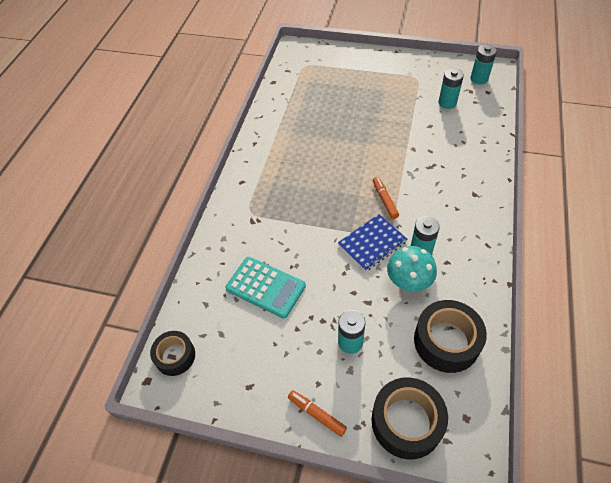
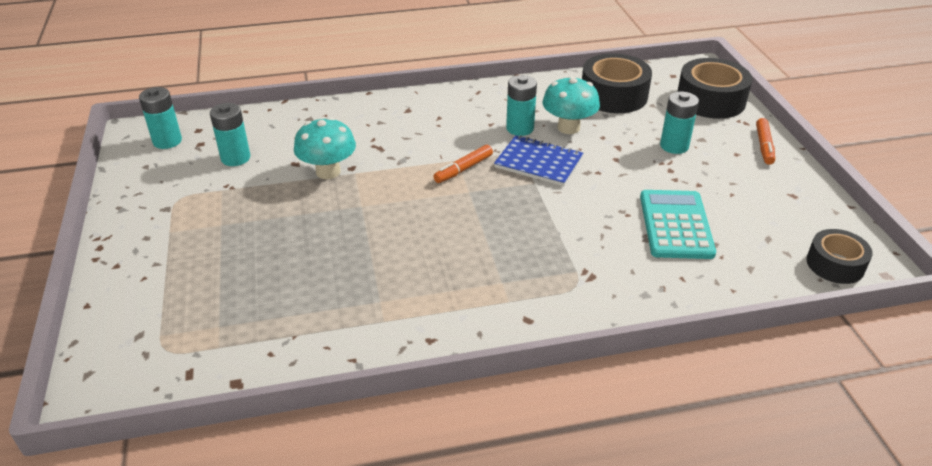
camera: 120 degrees left, 15 degrees down
(413, 137) = (328, 172): none -> turquoise mushroom

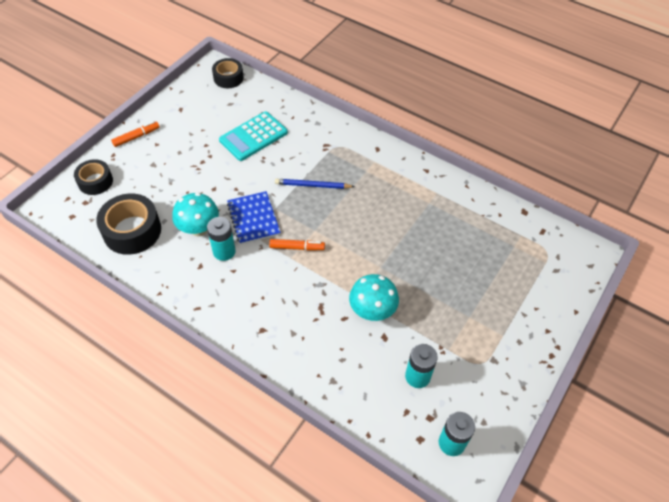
camera: 135 degrees left, 15 degrees up
(533, 225) = (313, 185): none -> blue pencil
(674, 146) = (173, 172): turquoise battery -> none
(710, 100) = (95, 181): black tape -> black tape, size x0.63

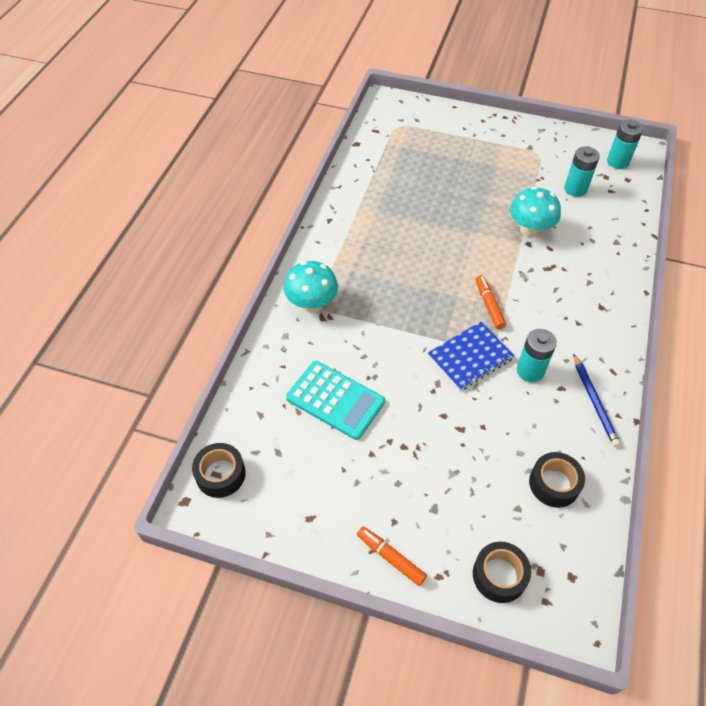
camera: 105 degrees left, 0 degrees up
(132, 231) = (554, 484): black tape -> black tape, size x0.63
(199, 229) = (512, 408): turquoise mushroom -> turquoise mushroom (312, 304)
(313, 185) = (394, 313): blue pencil -> blue pencil (594, 401)

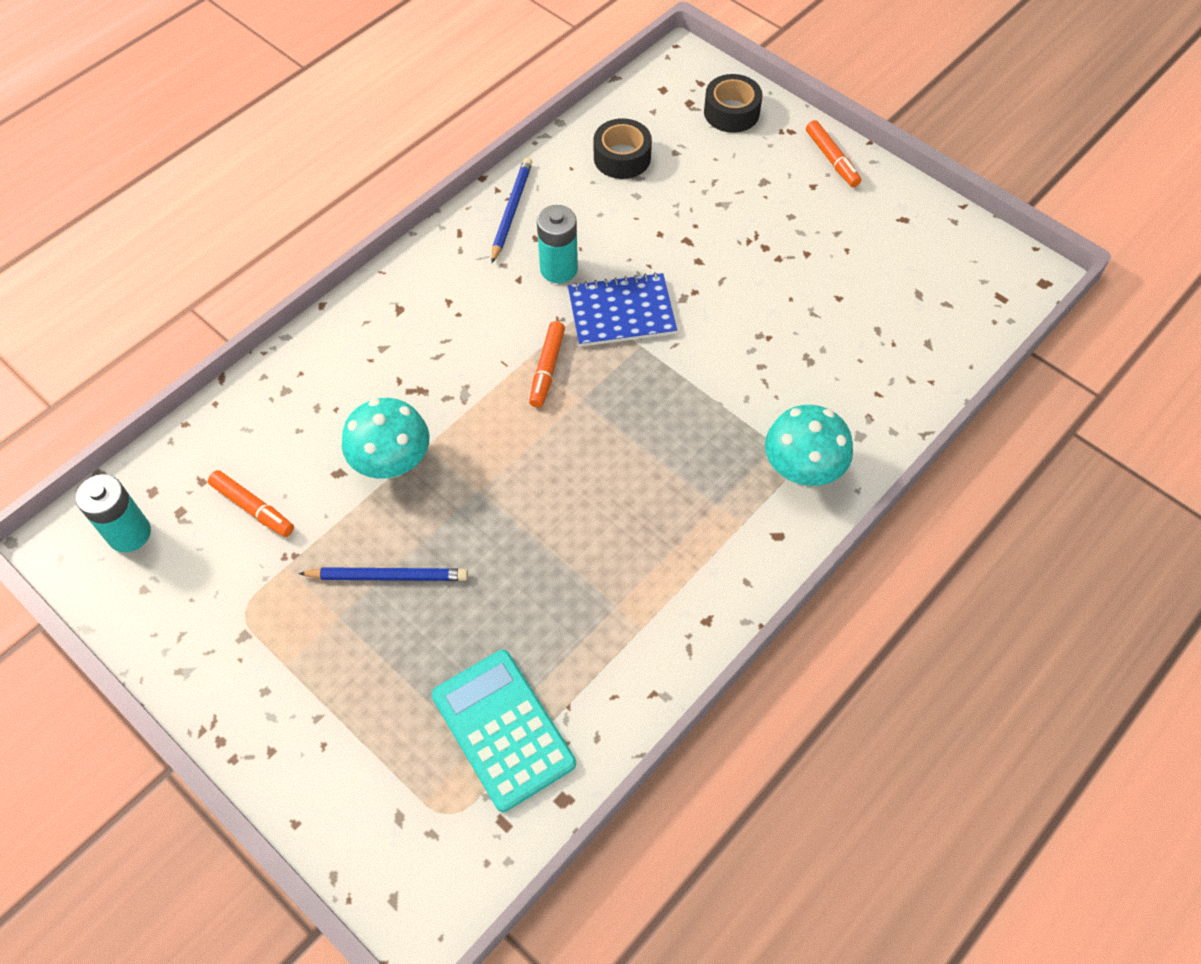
camera: 155 degrees left, 5 degrees up
(220, 474) = (996, 294): black tape -> none
(335, 400) = (824, 325): turquoise calculator -> turquoise calculator (503, 729)
(489, 186) = (387, 576): none -> blue pencil
(575, 189) = (253, 508): turquoise battery -> orange marker

